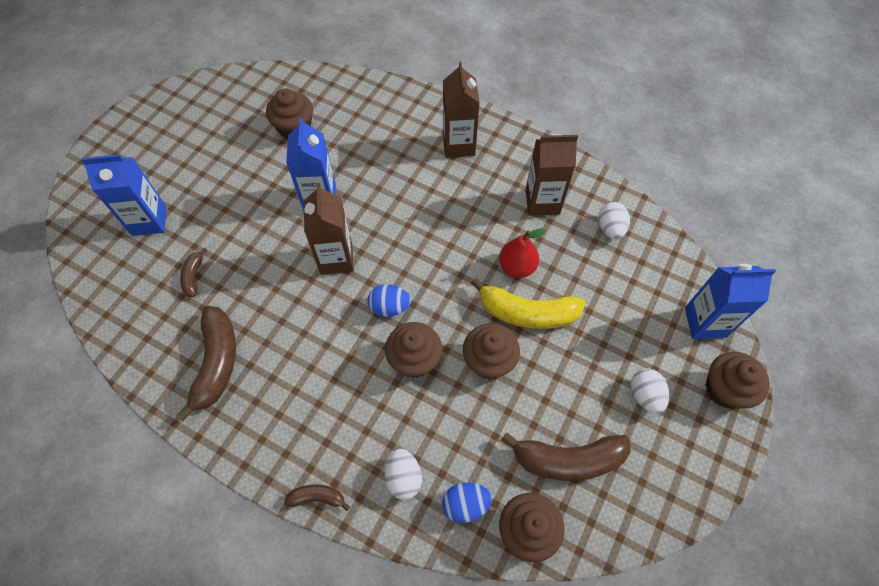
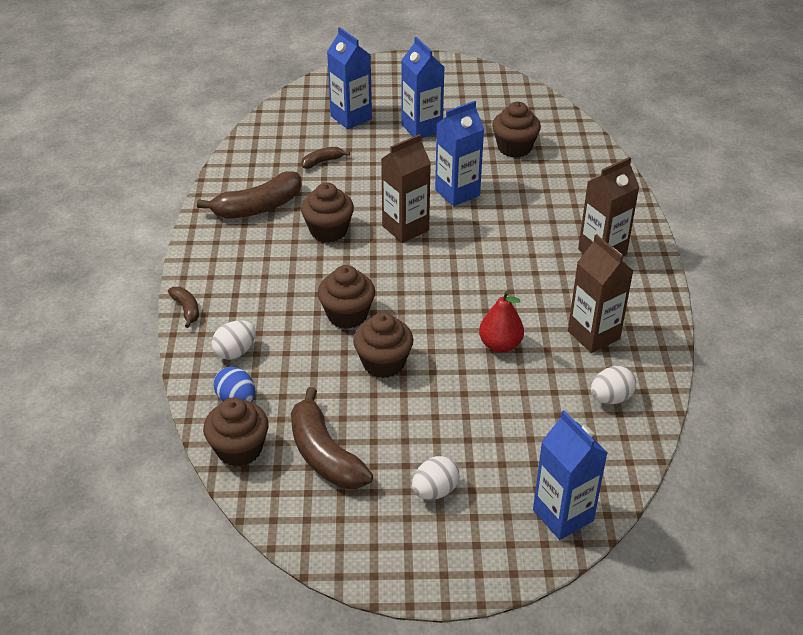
camera: 60 degrees right, 20 degrees down
(213, 176) = (422, 128): none -> blue carton
(389, 307) = (385, 279): blue egg -> none
(527, 313) = (455, 370): yellow banana -> none
(725, 389) = (493, 557): brown cupcake -> brown cupcake (328, 231)

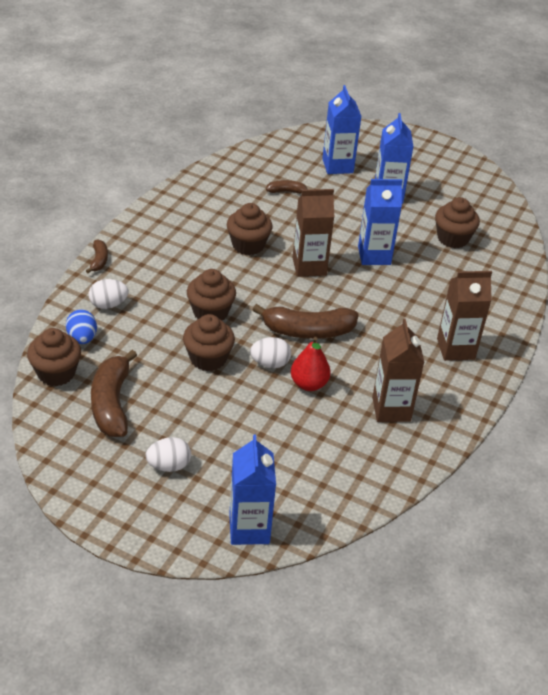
camera: 25 degrees right, 0 degrees up
(258, 207) = (210, 207): brown banana -> brown banana (307, 331)
(611, 398) = (363, 462): white egg -> white egg (270, 363)

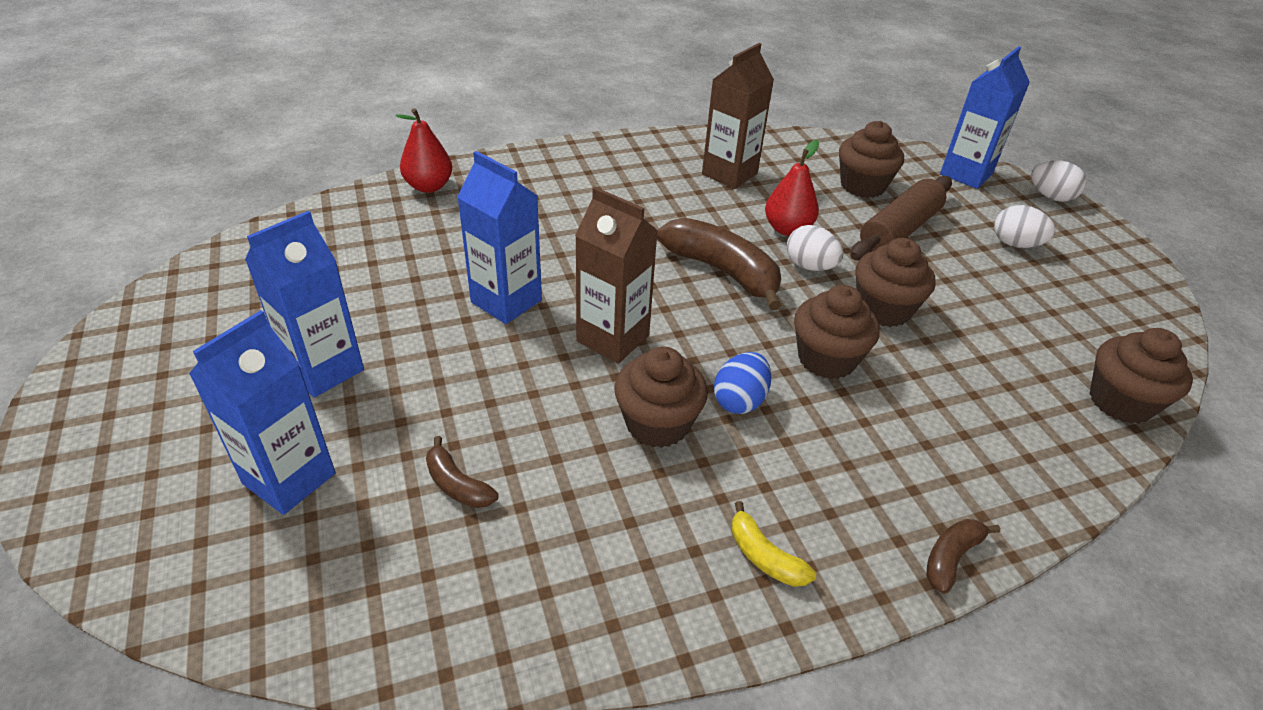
camera: 135 degrees left, 0 degrees up
(82, 338) = (1056, 429): blue egg -> blue egg (739, 400)
(108, 305) = (982, 459): white egg -> white egg (1050, 197)
(111, 403) = (1052, 327): brown banana -> none
(164, 226) = (764, 556): none -> yellow banana
(247, 428) = (899, 230): none -> brown rolling pin
(452, 238) = (374, 262): brown cupcake -> brown cupcake (862, 186)
(455, 349) = (588, 177): brown carton -> none
(510, 288) = (429, 186): none -> red pear

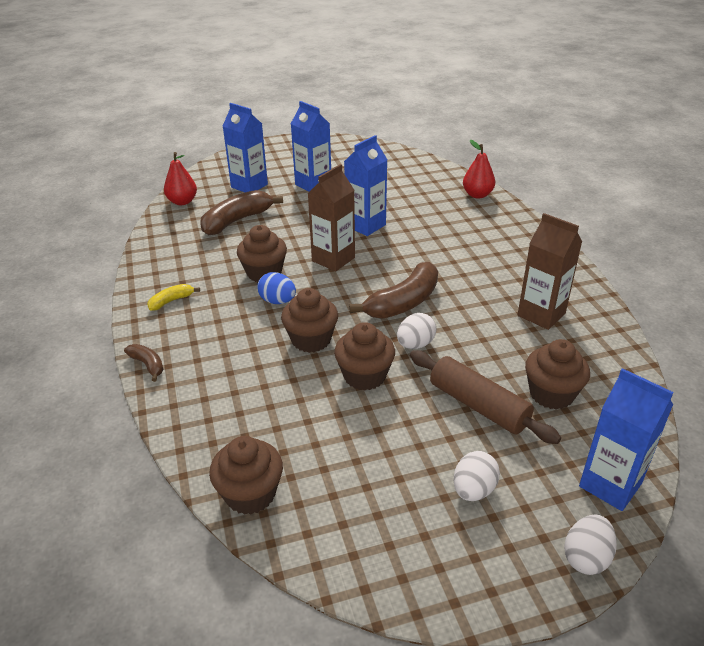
camera: 95 degrees right, 5 degrees down
(457, 484) = (237, 221): brown banana -> brown banana, size x2.01
(787, 229) = (465, 338): red pear -> red pear (182, 202)

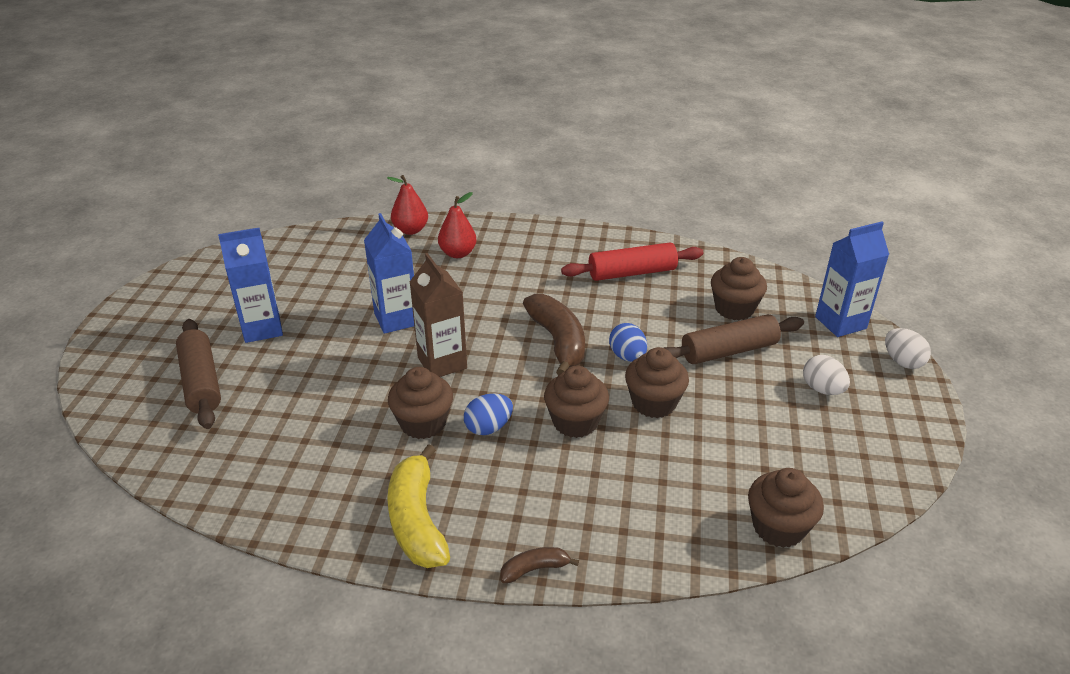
camera: 65 degrees left, 0 degrees up
(171, 301) = (417, 520): yellow banana -> yellow banana, size x2.01
(182, 202) = (171, 457): red pear -> red pear (458, 253)
(237, 221) = (281, 416): brown banana -> none
(249, 186) = (201, 382): blue carton -> brown rolling pin
(415, 344) = (627, 356): white egg -> blue egg
(541, 314) = (632, 273): brown carton -> red rolling pin

